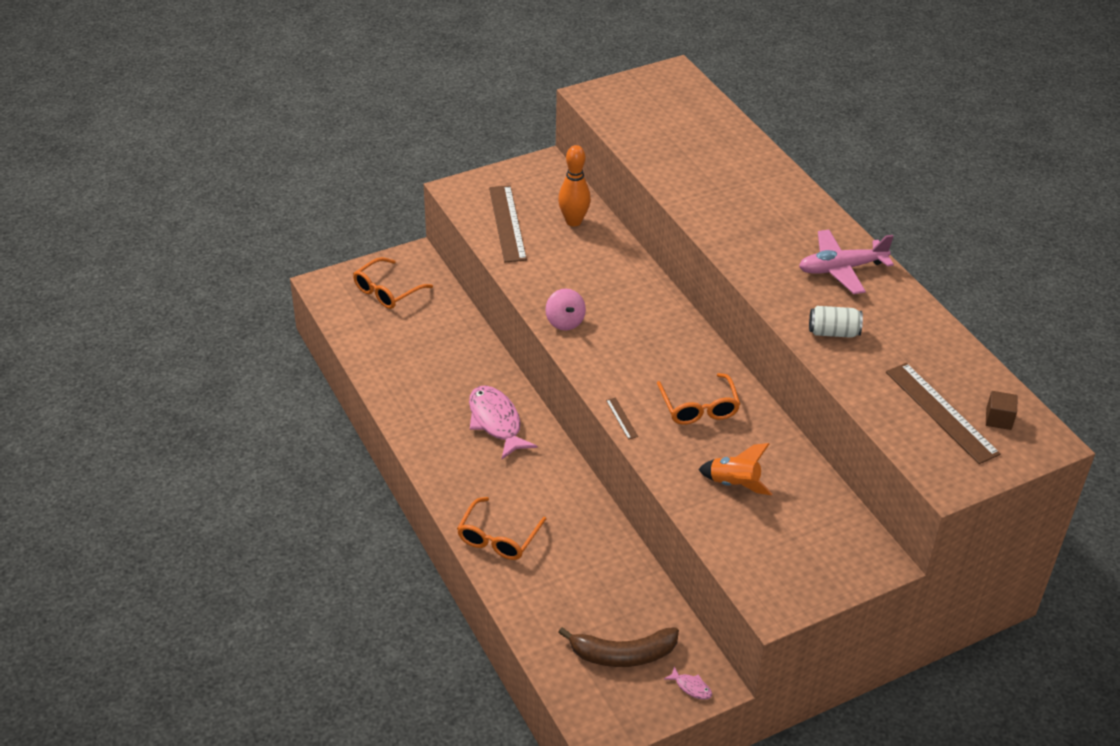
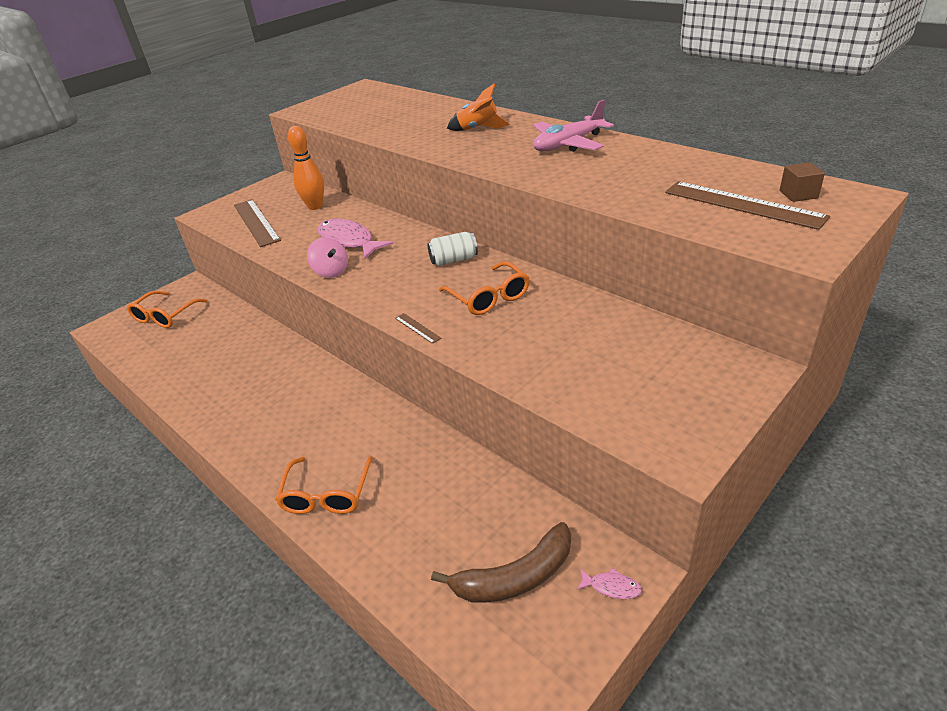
camera: 15 degrees left, 5 degrees down
(496, 422) = (293, 386): pink fish -> pink fish (348, 241)
(734, 484) = (560, 348): orange rocket -> orange rocket (478, 129)
(833, 332) = (594, 181): white can -> white can (453, 260)

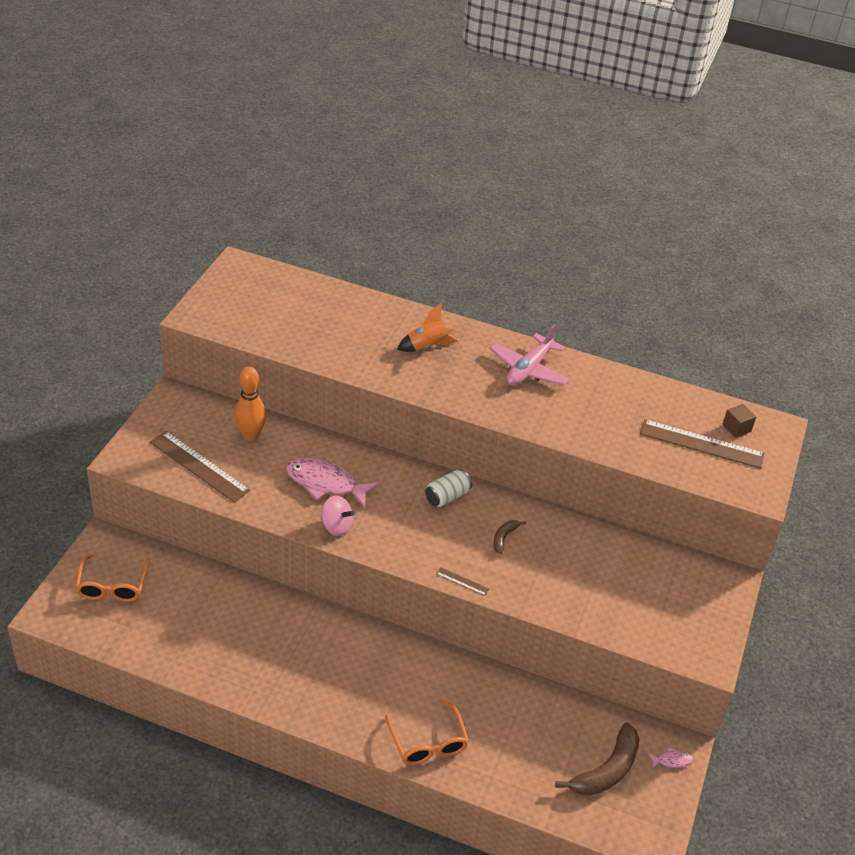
camera: 30 degrees left, 5 degrees up
(489, 297) = (504, 538): orange glasses -> brown banana

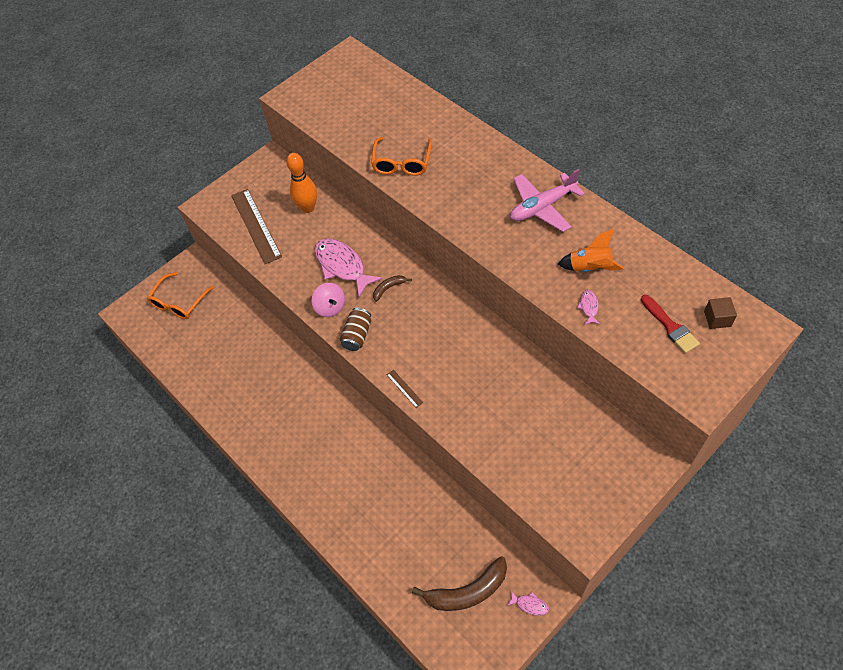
camera: 35 degrees right, 15 degrees up
(382, 545) = (357, 335): none -> brown can
(427, 347) = (463, 164): orange rocket -> orange rocket (590, 268)
(428, 742) = (335, 511): orange glasses -> orange glasses (402, 163)
(447, 496) = (434, 305): white can -> none
(504, 538) = (462, 358): brown banana -> brown banana (389, 288)
(622, 445) = (588, 307): none -> pink fish
(702, 444) = (670, 326): brown ruler -> red brush

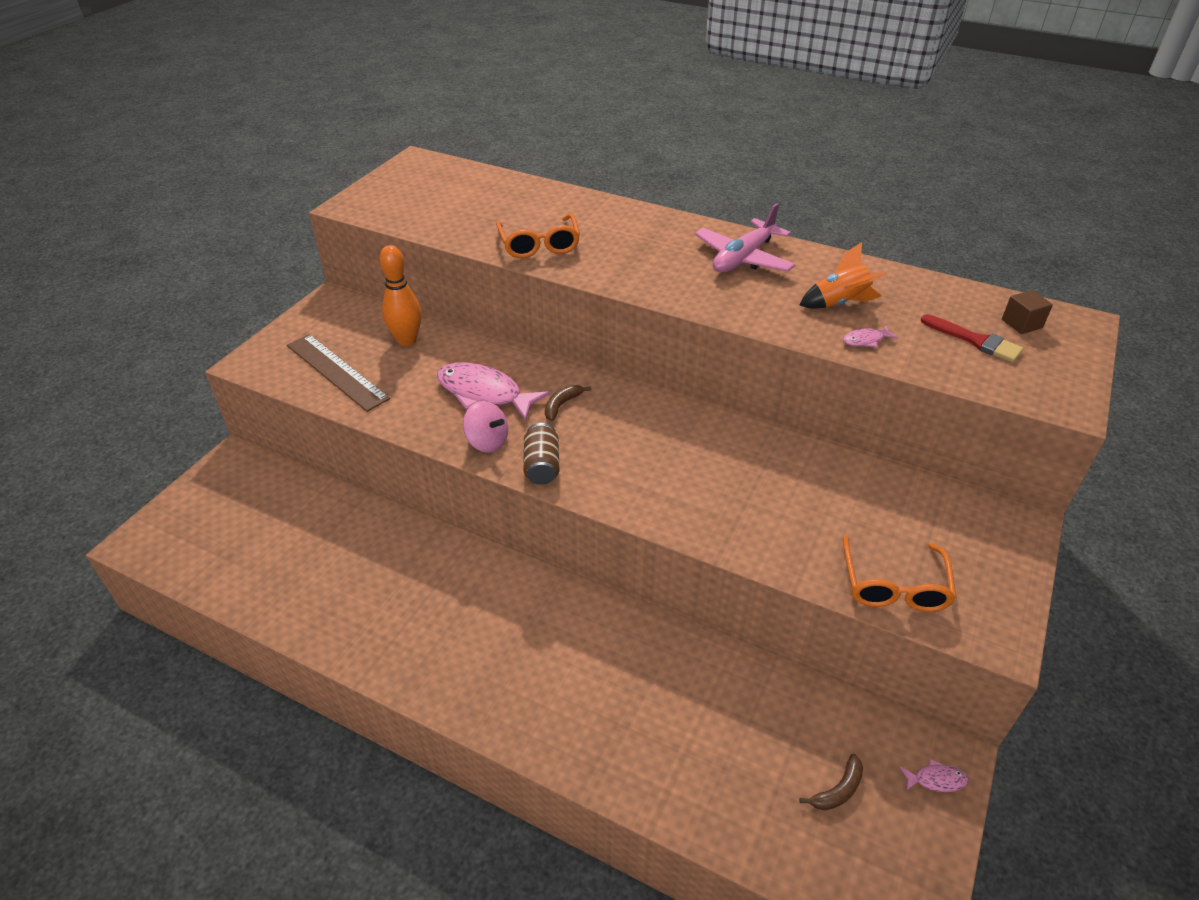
camera: 25 degrees left, 15 degrees down
(179, 302) = (225, 512): orange glasses -> orange glasses (894, 586)
(404, 388) = (641, 514): brown ruler -> none
(467, 591) = (838, 790): brown banana -> brown banana, size x0.50
(588, 307) = (865, 340): pink fish -> pink fish turned 90 degrees counterclockwise

